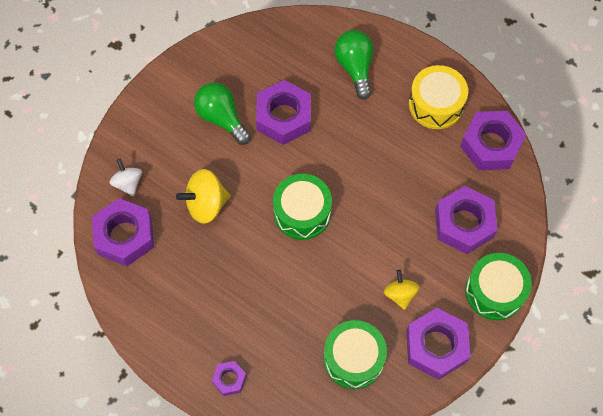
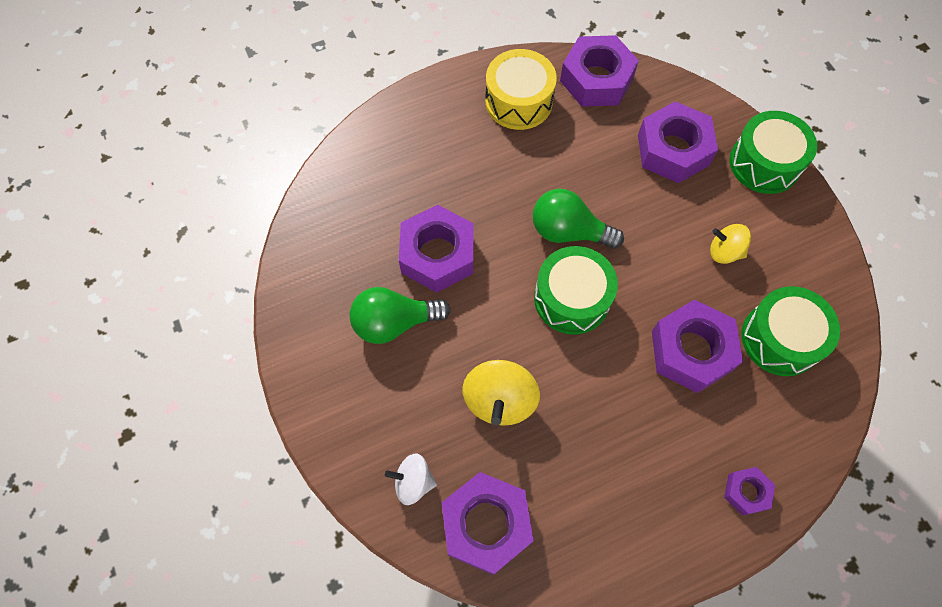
camera: 60 degrees left, 0 degrees up
(355, 67) = (423, 151): green light bulb -> green light bulb (568, 231)
(436, 346) = (802, 249): purple nut -> purple nut (691, 351)

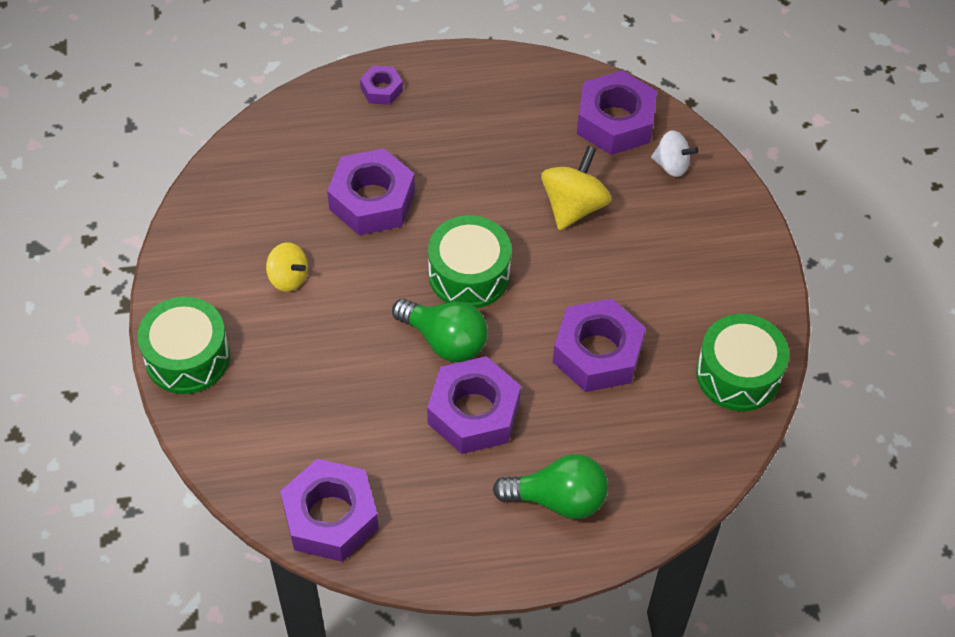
camera: 165 degrees left, 10 degrees down
(394, 322) = (660, 298): green light bulb -> green light bulb (558, 499)
(518, 101) = (442, 513): yellow drum -> none
(673, 150) = (283, 400): purple nut -> purple nut (473, 413)
(780, 339) = (280, 189): green drum -> green drum (738, 374)

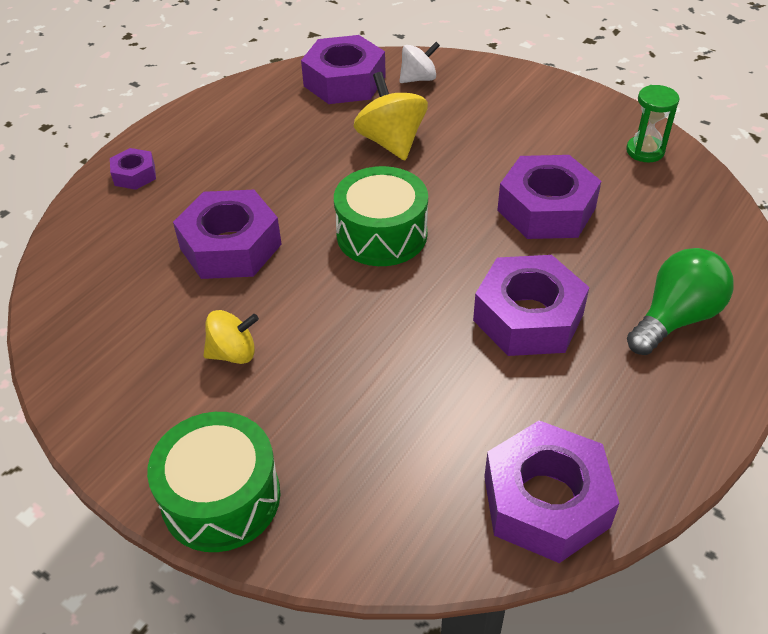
camera: 45 degrees left, 10 degrees down
(445, 340) = (431, 289): green light bulb -> none
(738, 374) = (645, 151): green drum -> green hourglass

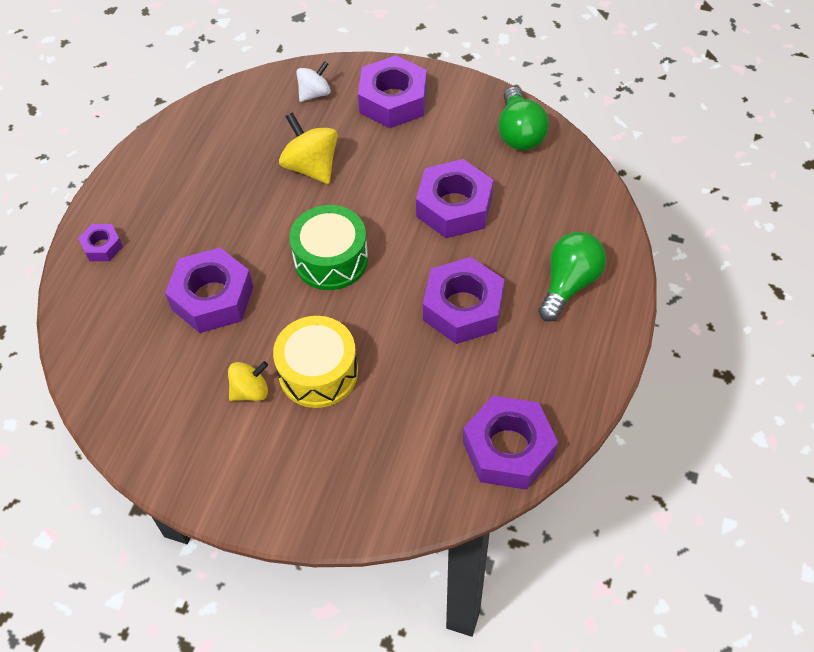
camera: 15 degrees left, 10 degrees up
(221, 498) = (284, 504): green drum -> none
(323, 350) = (318, 372): none -> yellow drum
(344, 81) = (250, 109): purple nut -> purple nut (393, 101)
(645, 151) = (519, 133): green hourglass -> green light bulb

